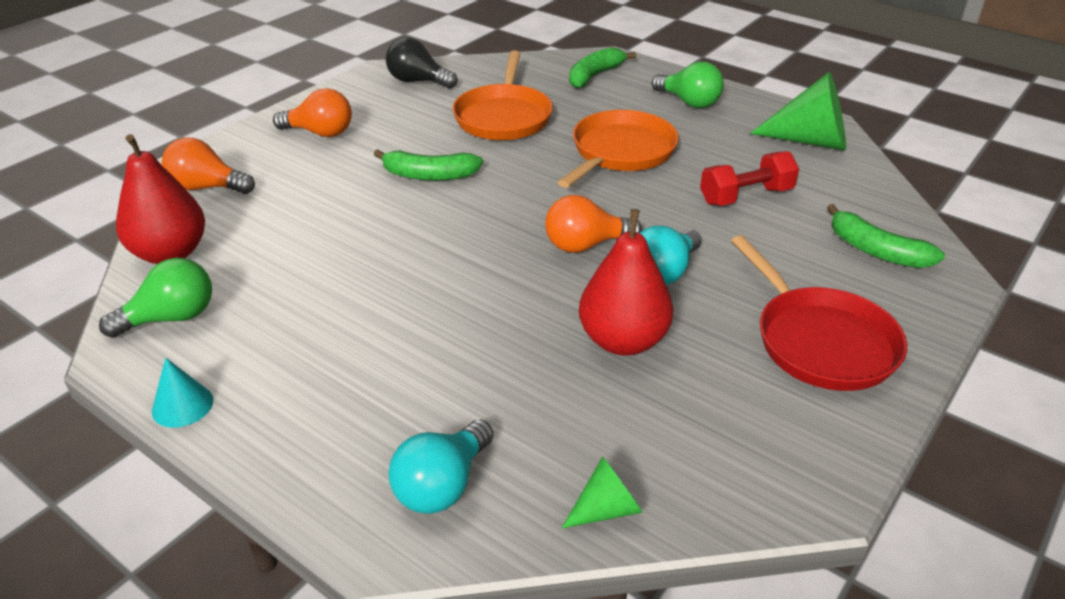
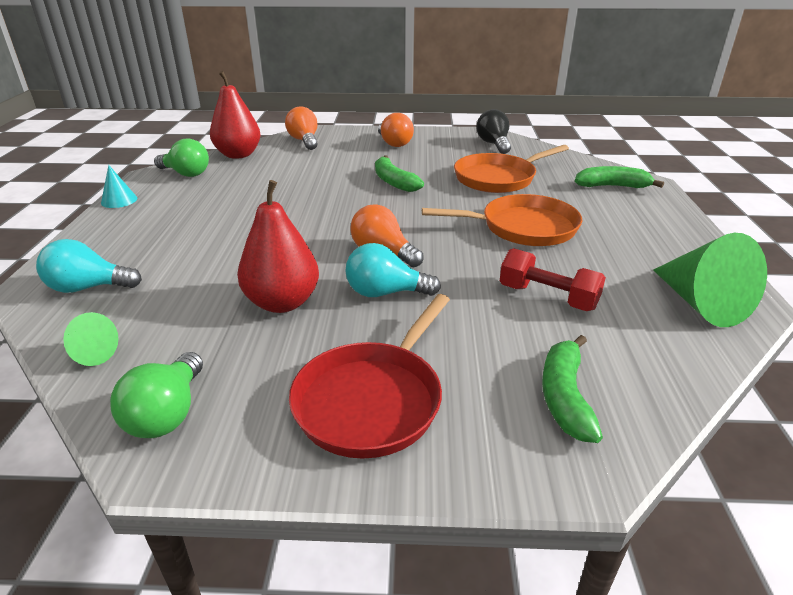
camera: 55 degrees right, 5 degrees down
(689, 102) = (649, 230): green light bulb -> green light bulb (167, 414)

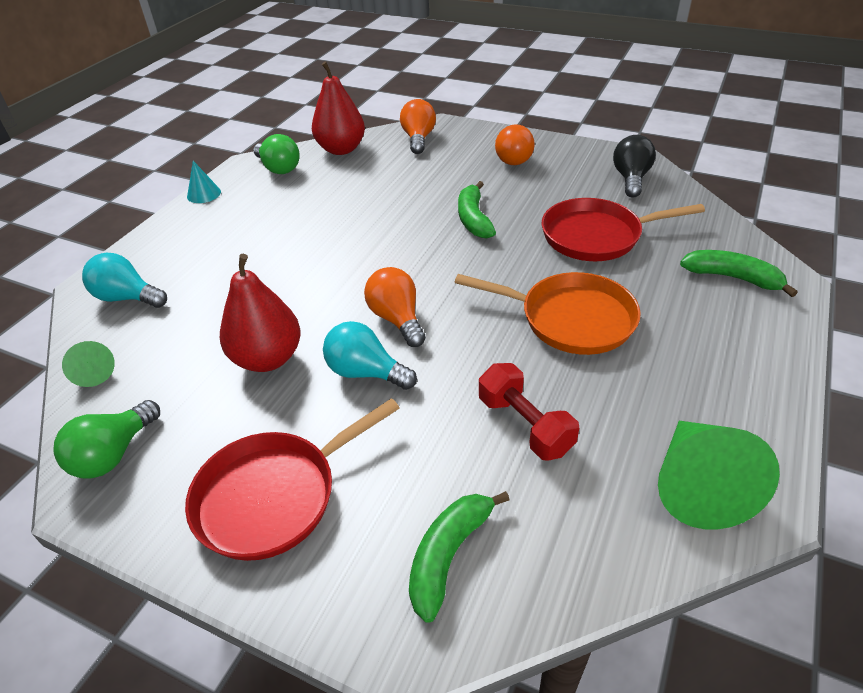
camera: 25 degrees right, 10 degrees up
(498, 178) = (596, 236): orange pan -> red pan

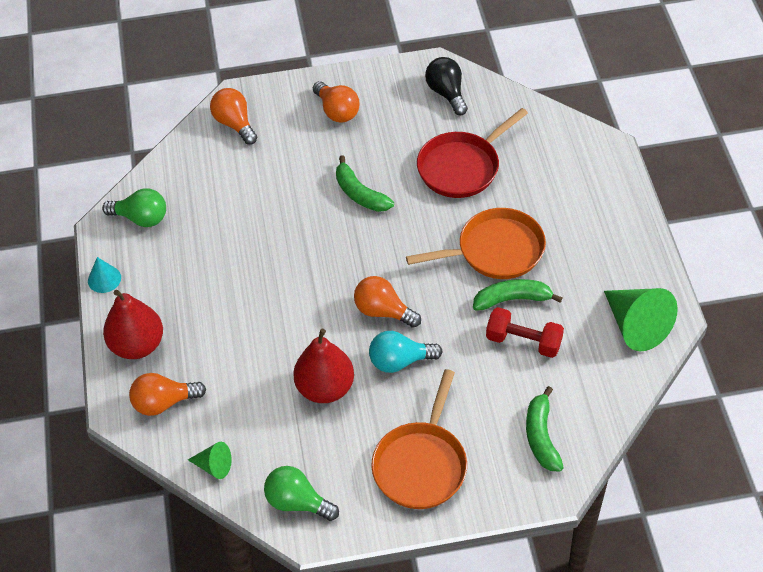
camera: 35 degrees left, 10 degrees up
(113, 454) = (297, 502): green light bulb -> green light bulb turned 120 degrees clockwise
(127, 298) = (164, 402): turquoise light bulb -> orange light bulb
(274, 496) = (421, 464): red pan -> orange pan
(341, 149) = (176, 169): red pear -> red pear (137, 345)
(732, 277) = (573, 162): green banana -> green banana (512, 299)

